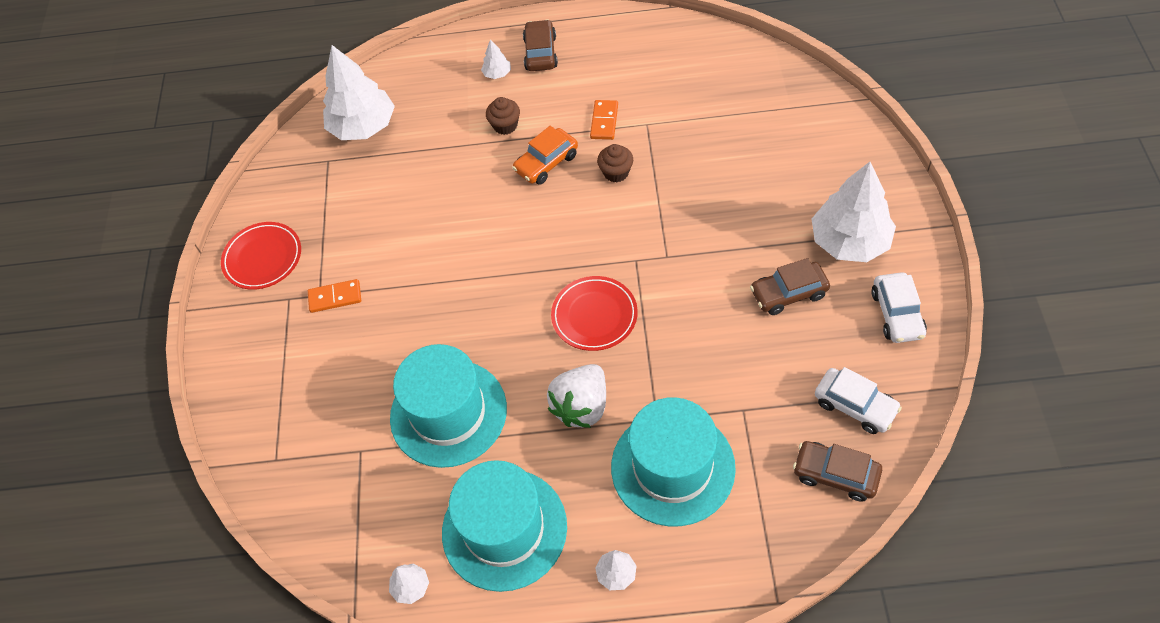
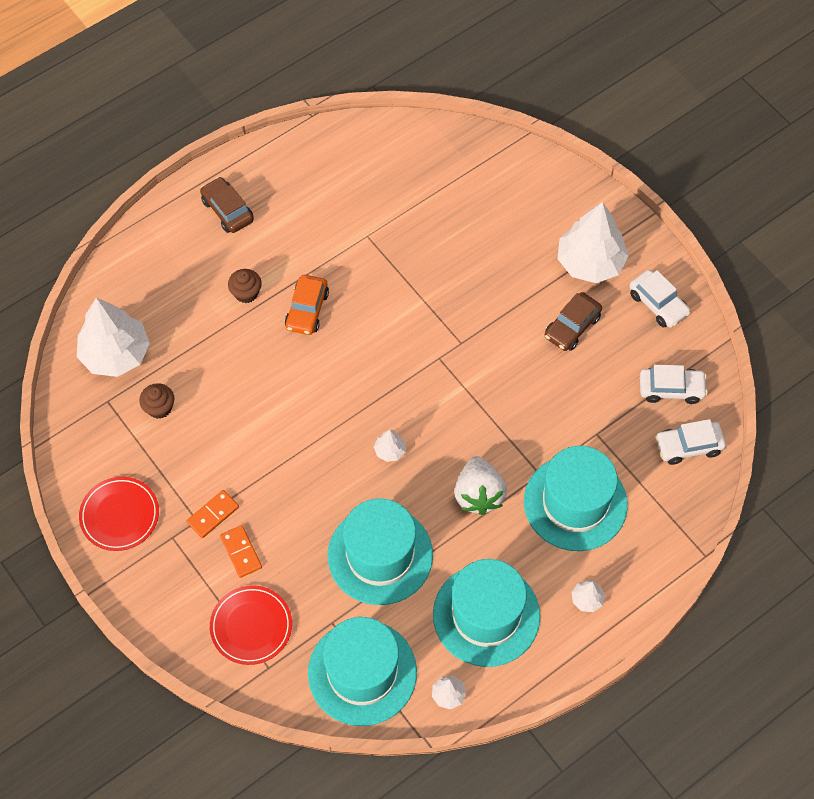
camera: 40 degrees left, 5 degrees up
(350, 515) = (362, 672): none -> turquoise hat
(497, 73) = (202, 248): white tree -> white tree (390, 450)
(594, 316) = (438, 419): red plate -> red plate (251, 626)
(604, 121) = (330, 250): orange domino -> orange domino (241, 552)
(616, 172) = (372, 291): brown cupcake -> brown cupcake (159, 408)
(835, 474) = (688, 446): brown car -> white car

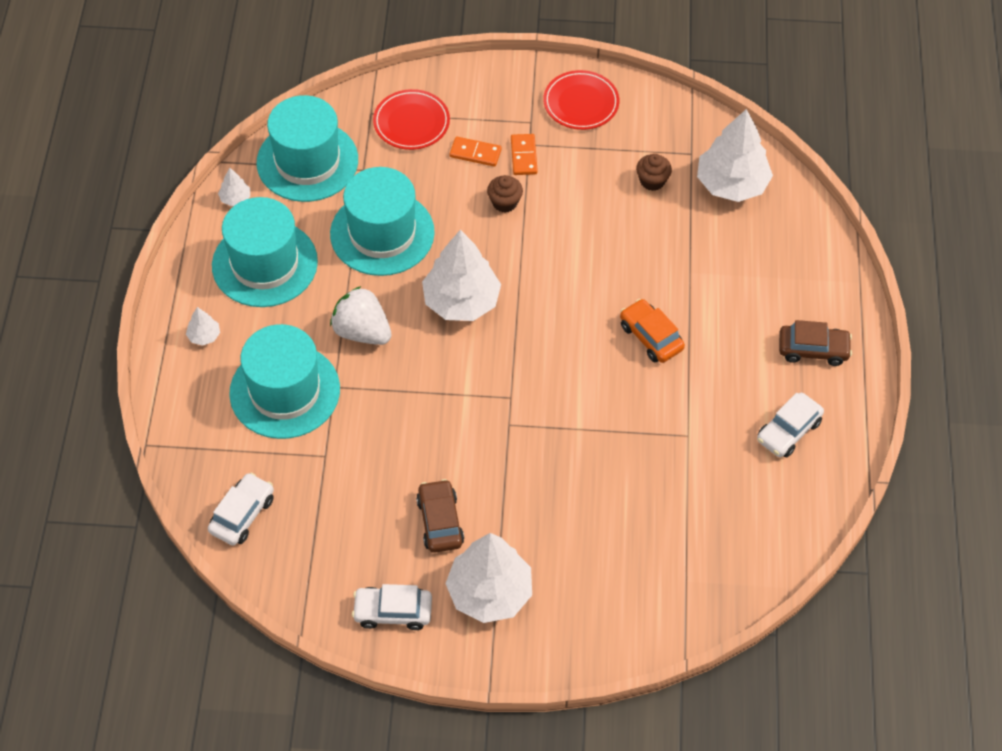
camera: 130 degrees right, 5 degrees down
(246, 293) = (709, 306): brown cupcake -> brown cupcake (504, 202)
(390, 450) = (461, 301): white tree -> white tree, size x2.33
(671, 389) = (304, 548): white car -> white car (788, 431)

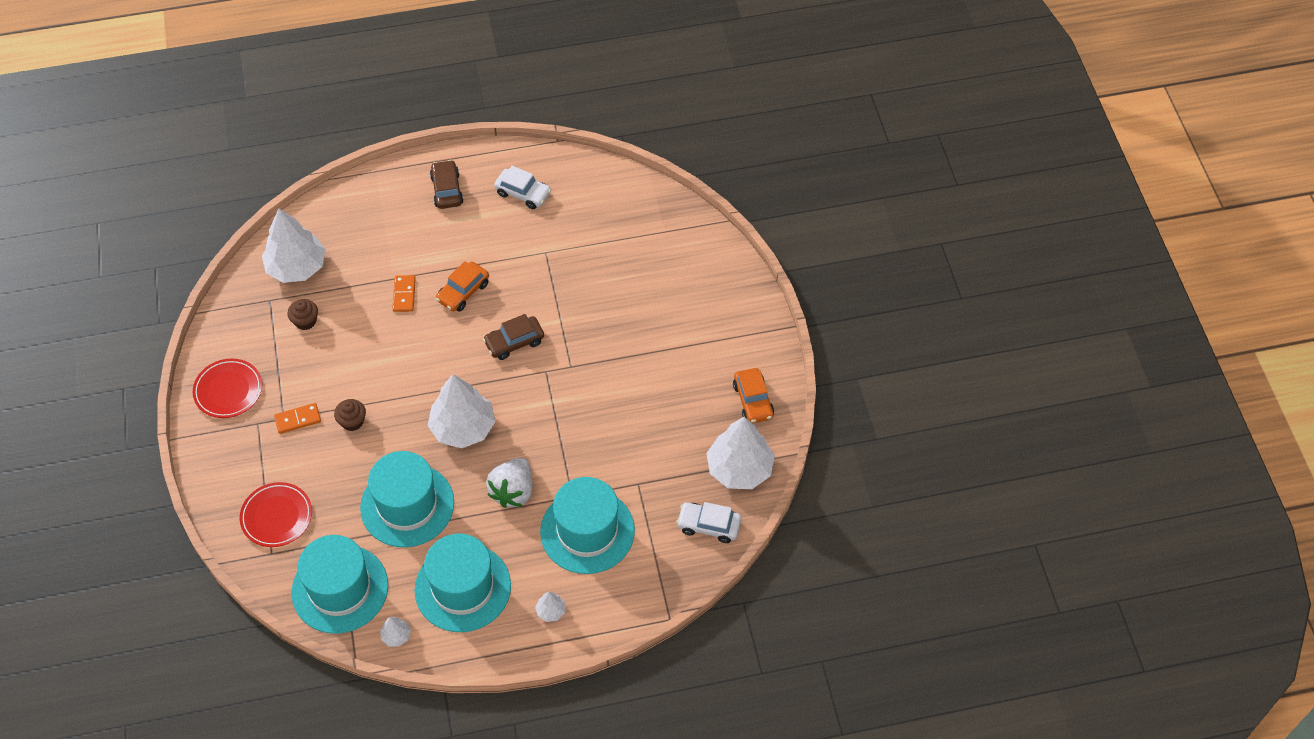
camera: 105 degrees left, 0 degrees up
(393, 612) = (753, 401): white car -> orange car
(440, 521) = (669, 390): brown car -> brown car (514, 342)
(475, 153) = (302, 457): orange domino -> orange domino (404, 295)
(489, 592) = (716, 345): white tree -> white tree (739, 469)

